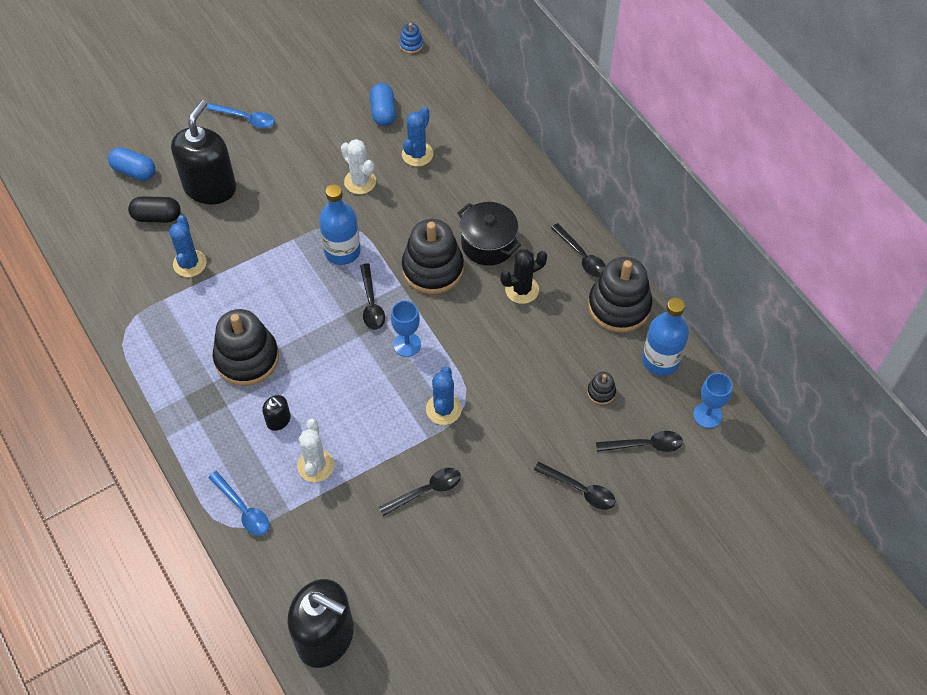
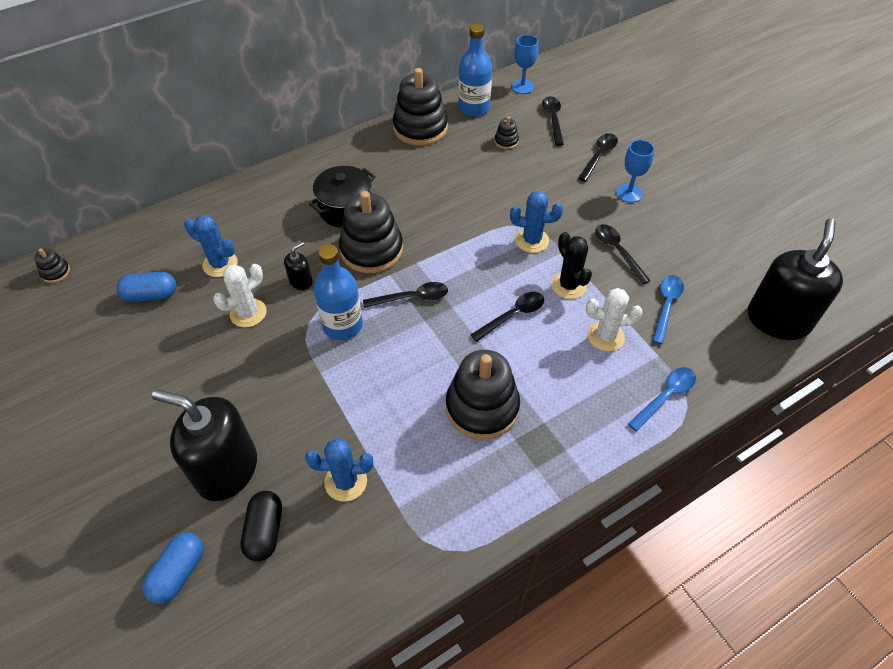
camera: 90 degrees left, 5 degrees down
(246, 119) = (120, 436): blue spoon -> blue spoon (666, 306)
(278, 420) = (557, 371): black soap dispenser -> black soap dispenser (301, 281)
(407, 344) = (461, 268): blue goblet -> blue goblet (629, 193)
(411, 45) = (55, 272): blue stacking toy -> black stacking toy
(522, 290) = (400, 187): black cactus -> black cactus (568, 285)
(581, 256) = (366, 148): black spoon -> black spoon (513, 316)

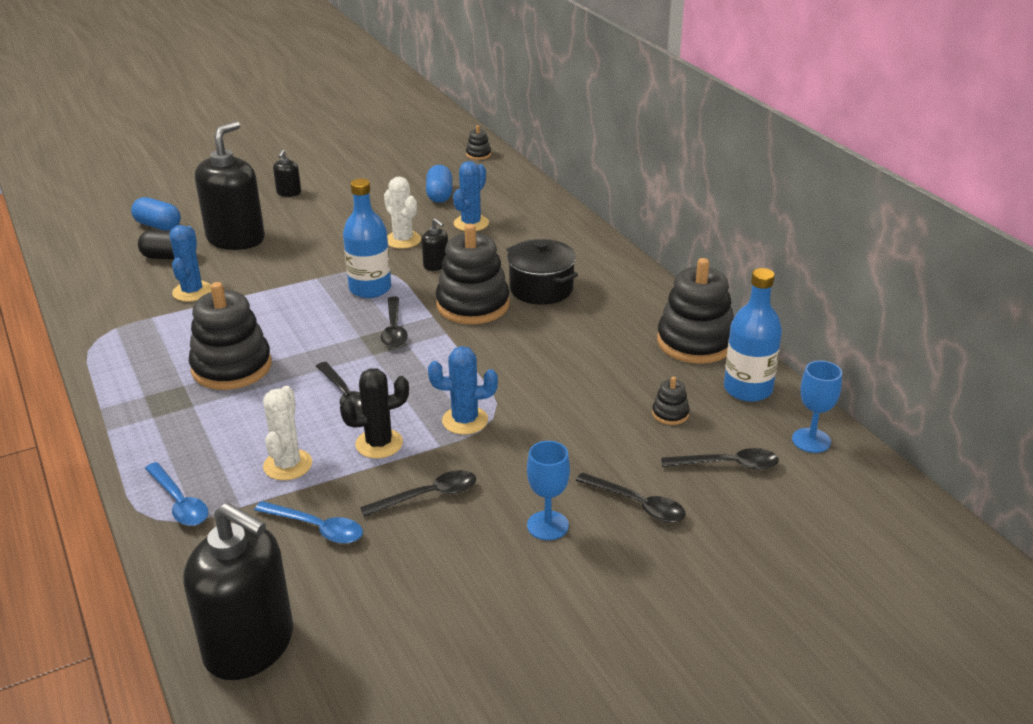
camera: 95 degrees right, 20 degrees down
(112, 441) = (289, 193): none -> black soap dispenser
(532, 240) = (465, 420): blue cactus -> blue cactus turned 75 degrees clockwise

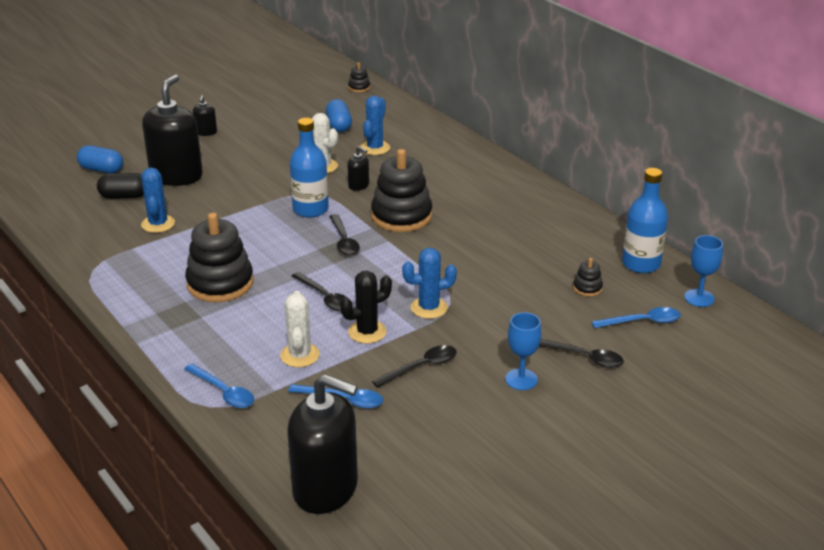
camera: 10 degrees left, 0 degrees up
(541, 289) = (453, 198): black pot -> none
(695, 342) = (590, 231): black stacking toy -> none
(727, 465) = (642, 322): black spoon -> blue spoon

